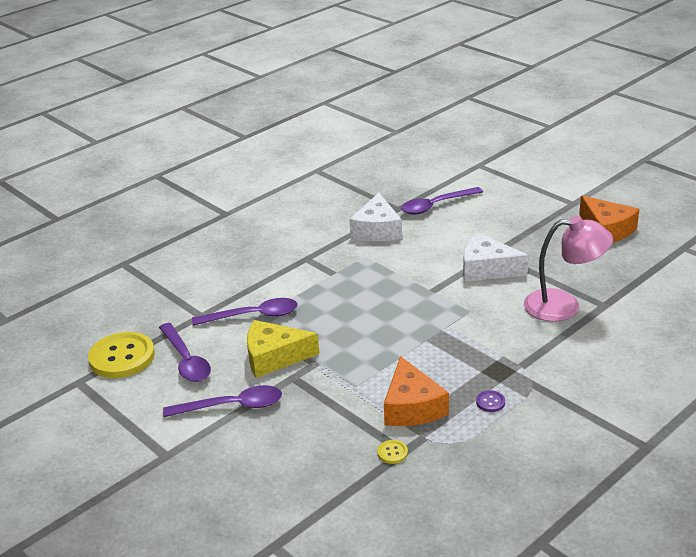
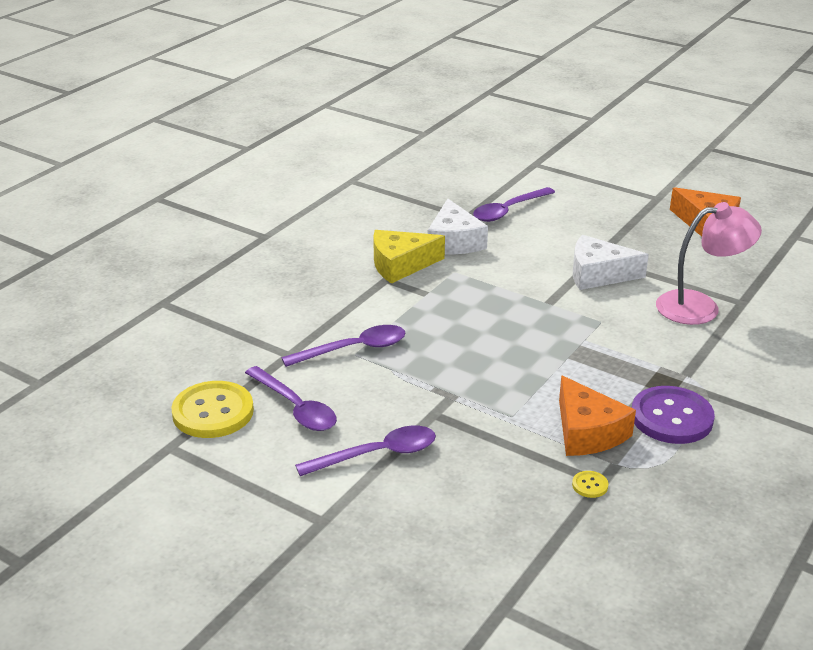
camera: 15 degrees left, 0 degrees up
(274, 357) = (401, 393): yellow cheese -> yellow cheese (400, 265)
(490, 402) = (671, 417): purple button -> purple button, size x2.45

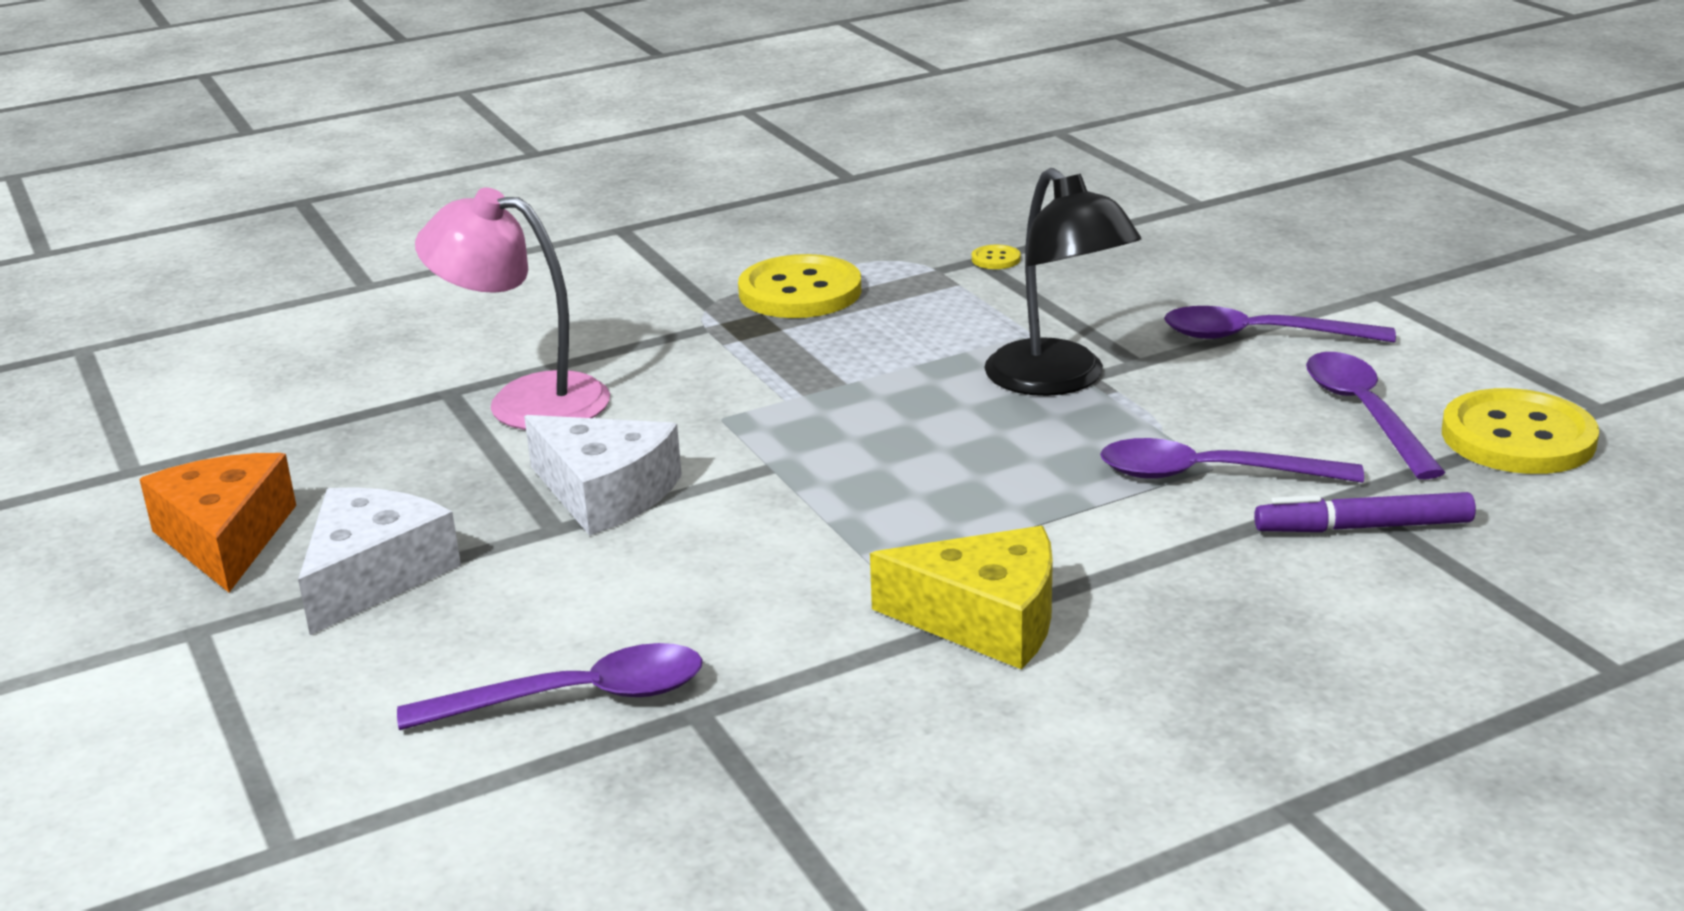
camera: 150 degrees left, 5 degrees down
(274, 339) = (1363, 527): none -> purple marker
(454, 241) = (805, 646): white cheese -> white cheese (374, 575)
(465, 388) = (1058, 380): none -> black lamp
(587, 432) = (934, 301): orange cheese -> none
(671, 417) = (800, 292): purple button -> yellow button

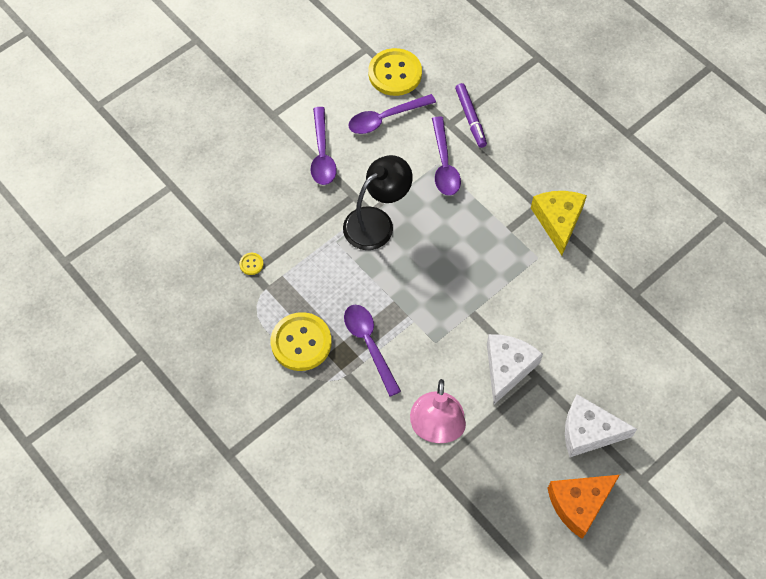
camera: 105 degrees left, 35 degrees up
(575, 698) = (639, 332): purple spoon -> purple spoon (369, 344)

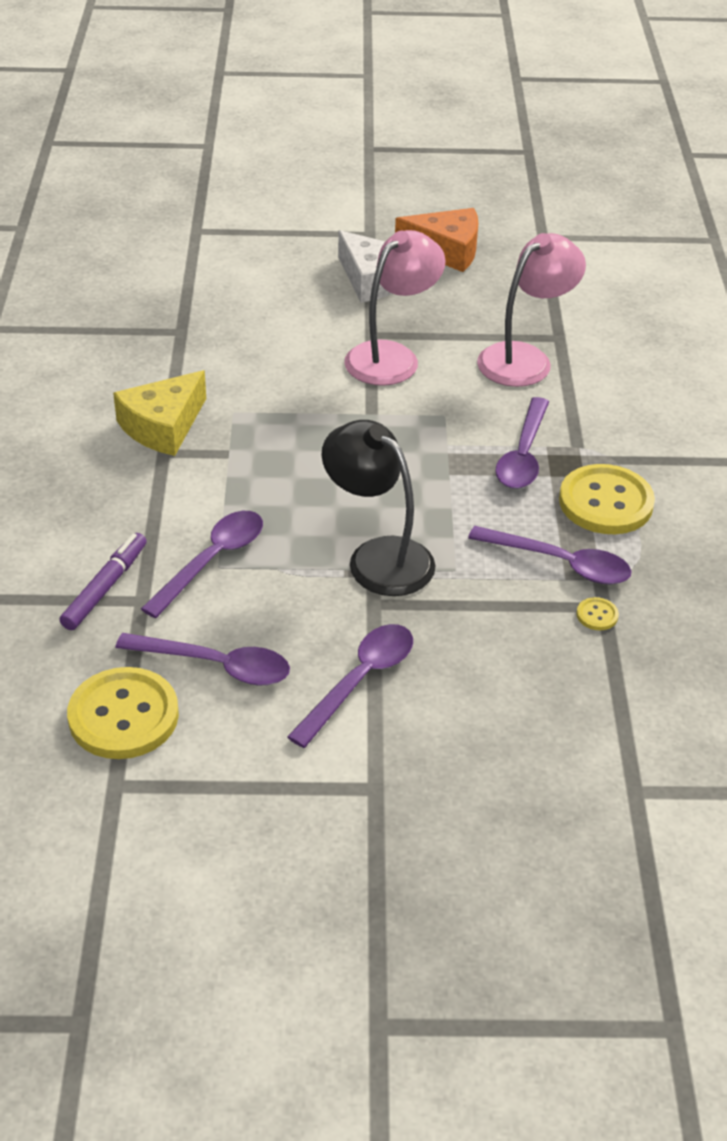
camera: 140 degrees left, 20 degrees down
(292, 283) = (560, 563): none -> purple spoon
(376, 222) = (378, 557): black lamp -> black lamp turned 45 degrees clockwise
(507, 368) = (392, 356): white cheese -> pink lamp

